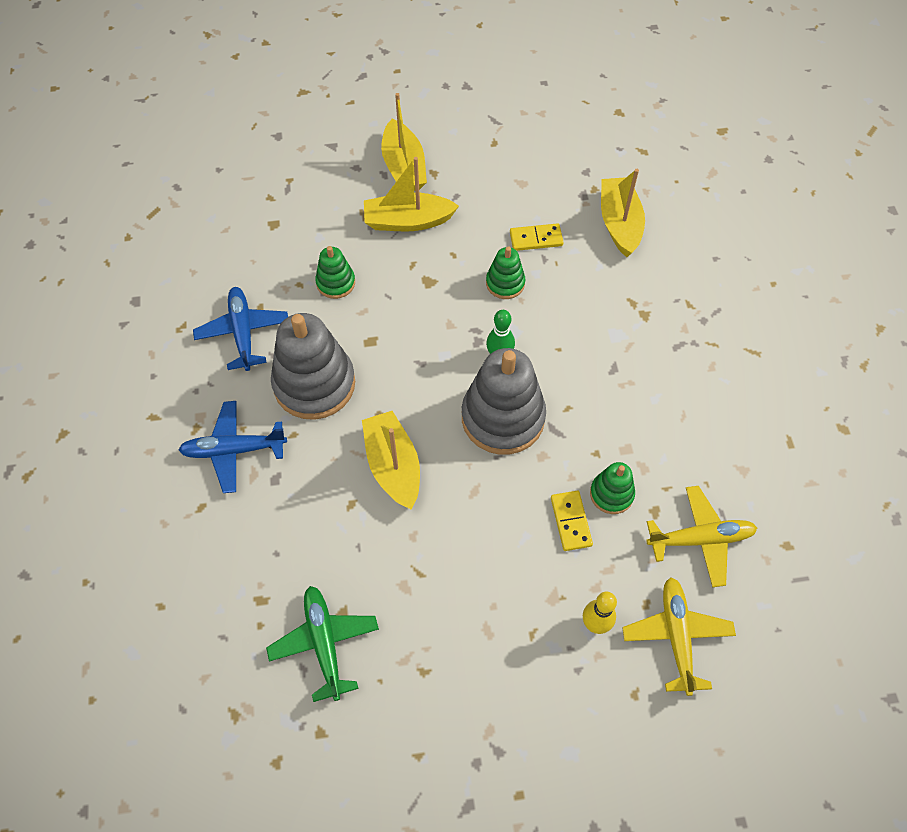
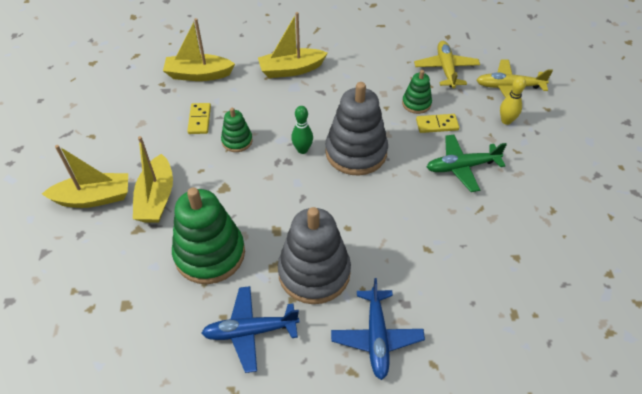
camera: 85 degrees left, 10 degrees down
(324, 643) = (542, 269): green plane -> green plane (461, 167)
(335, 283) = (210, 254): green stacking toy -> green stacking toy, size x1.98
(393, 466) = (394, 220): yellow boat -> yellow boat (291, 70)

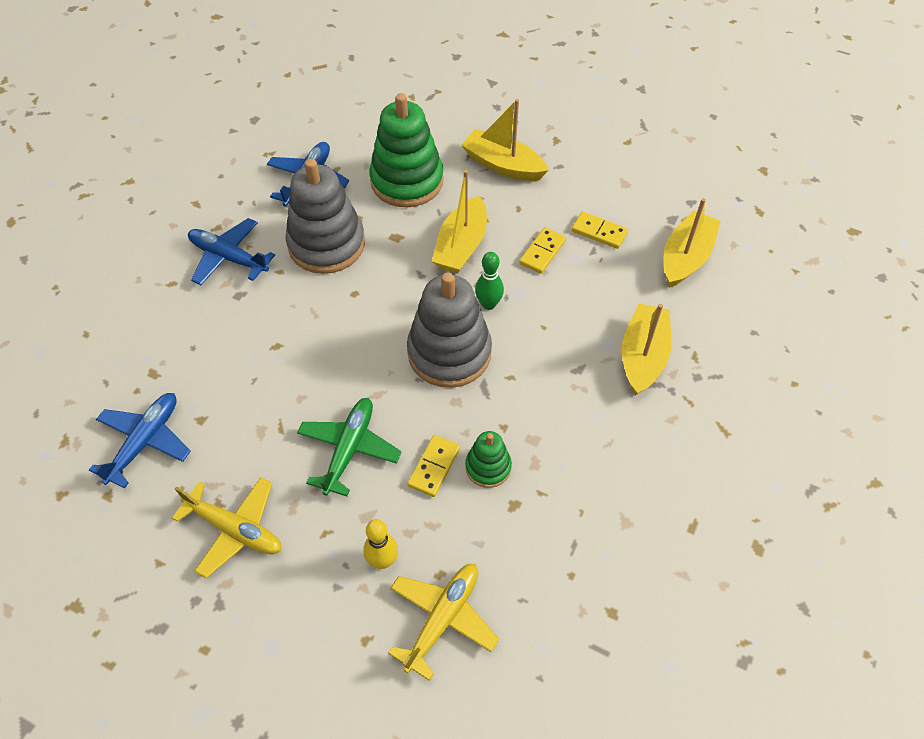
camera: 120 degrees right, 5 degrees up
(94, 198) = (535, 124): yellow boat -> yellow boat (461, 246)
(237, 141) = (542, 252): green stacking toy -> yellow domino
(446, 69) = (535, 554): yellow plane -> yellow plane (235, 530)
(560, 279) = (145, 441): none -> blue plane

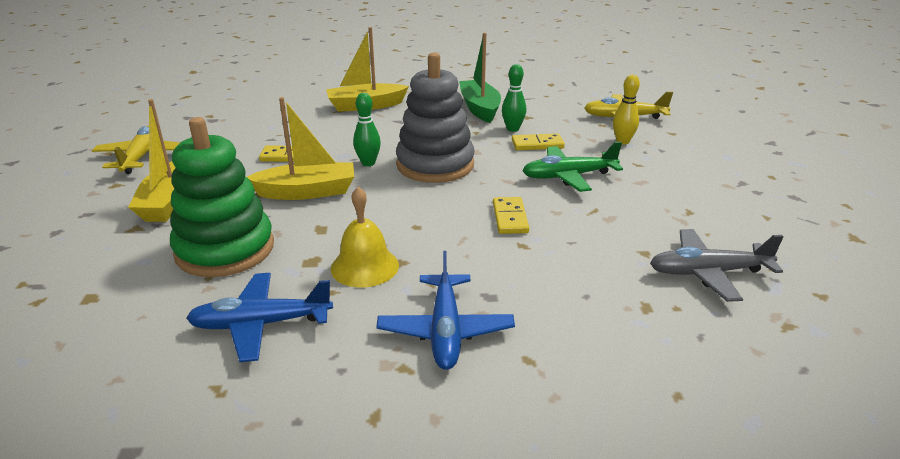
camera: 120 degrees left, 25 degrees down
(145, 441) = (708, 273): blue plane -> grey plane
(235, 530) = (693, 196): yellow plane -> yellow plane (142, 157)
(326, 244) = (364, 266): grey stacking toy -> yellow bell
(488, 467) = (513, 129): green stacking toy -> green bowling pin
(569, 467) = (479, 108): none -> green boat
(599, 232) = (246, 141): yellow domino -> yellow domino (510, 218)
(686, 257) = (255, 109): yellow boat -> none

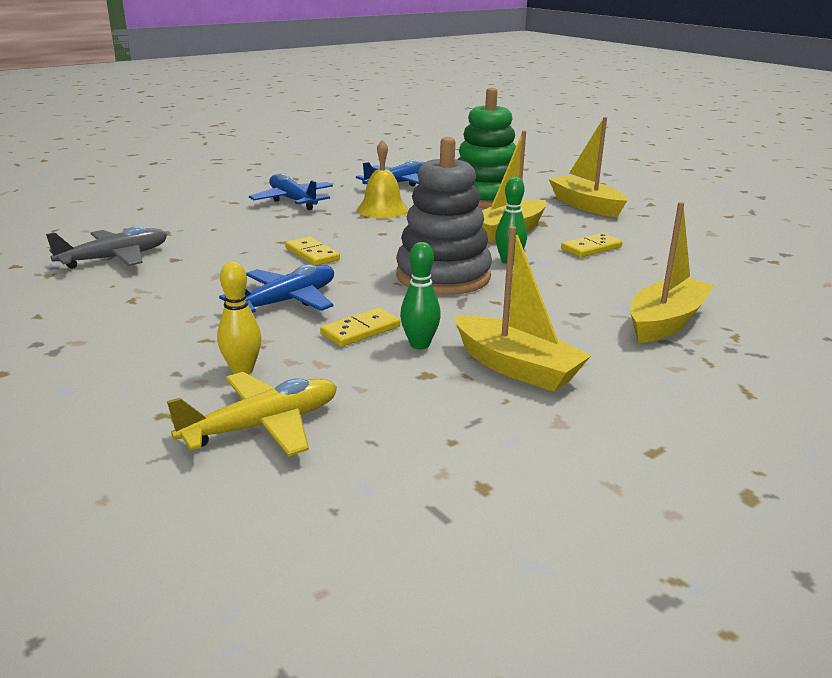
camera: 145 degrees right, 5 degrees down
(142, 157) = (696, 219): yellow plane -> none
(479, 108) = (516, 367): green boat -> yellow boat
(568, 176) = (286, 301): green plane -> blue plane

